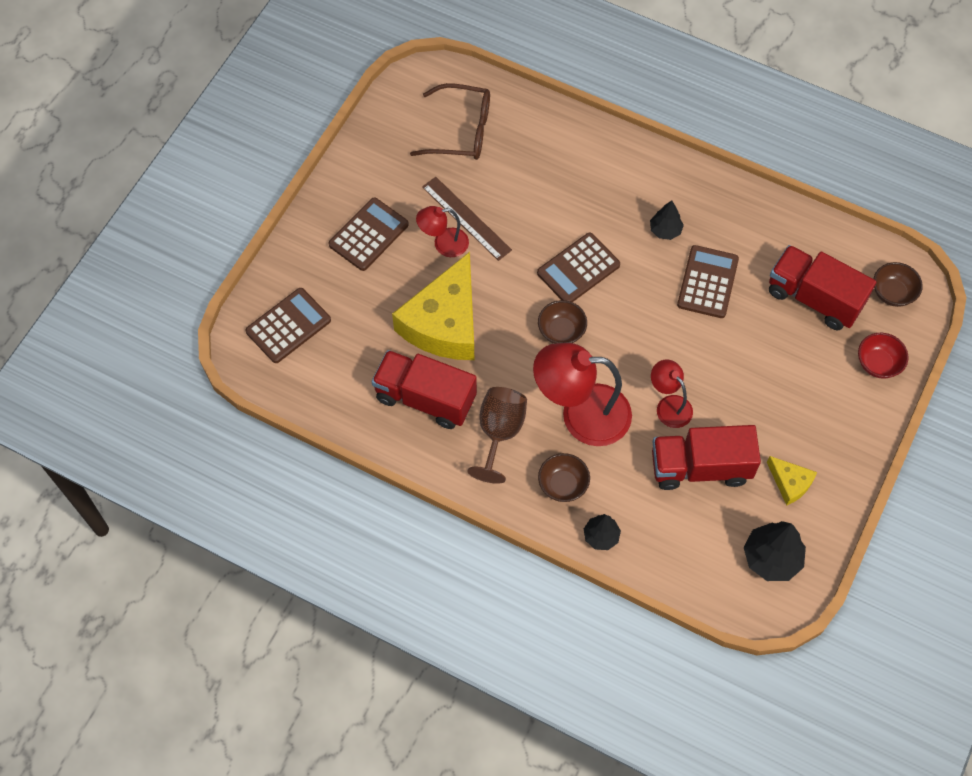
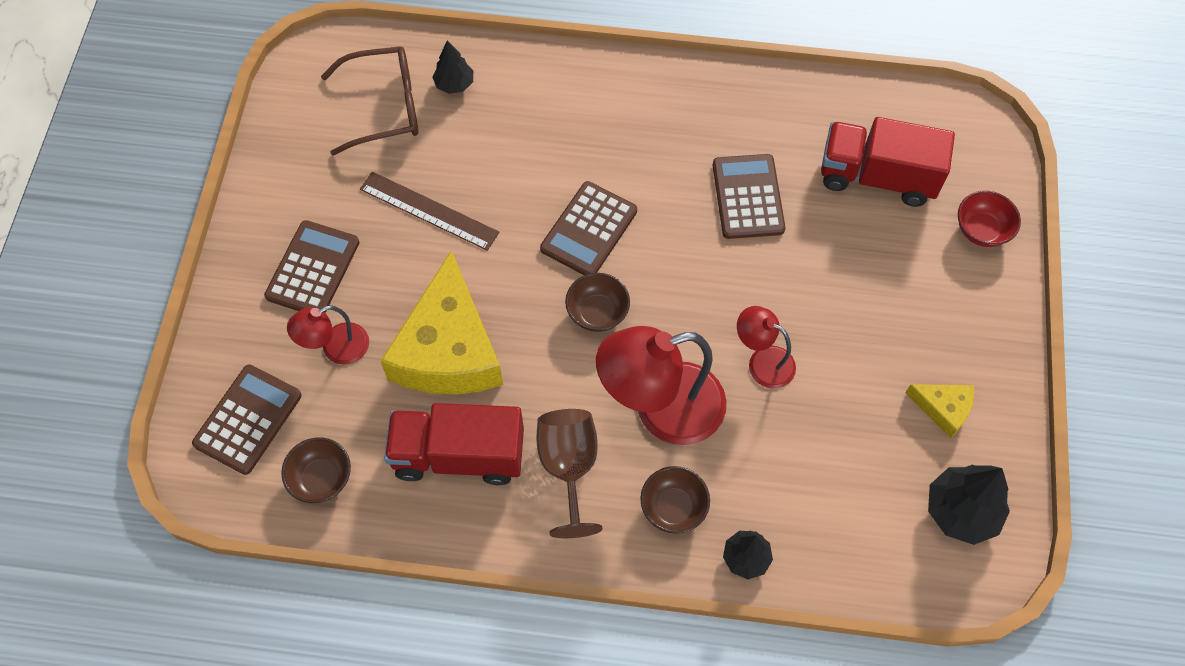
camera: 20 degrees left, 0 degrees up
(443, 244) = (412, 251): red lamp -> red lamp (336, 348)
(665, 230) = (674, 151): black tree -> black tree (454, 84)
(700, 467) = (830, 426): red truck -> none
(892, 293) = (962, 143): brown bowl -> brown bowl (321, 478)

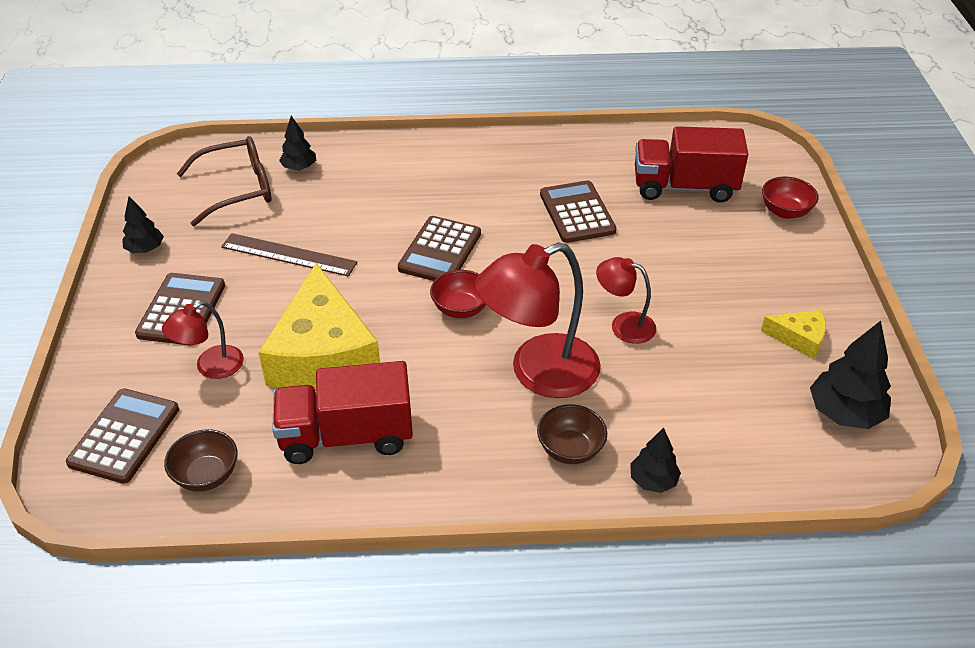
camera: 10 degrees left, 20 degrees down
(281, 180) = (145, 249): none -> black tree
(569, 467) = (459, 431): brown goblet -> none
(597, 313) = (461, 309): brown bowl -> red bowl

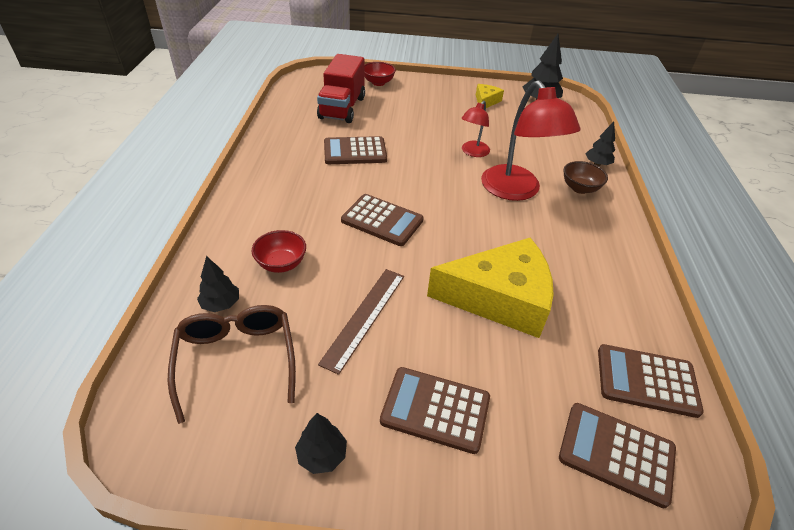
camera: 85 degrees left, 0 degrees up
(206, 475) = (646, 381): brown bowl -> brown calculator
(211, 367) = (519, 380): red lamp -> none
(346, 436) = (587, 289): red truck -> none
(461, 309) = (451, 217): red bowl -> red bowl (281, 264)

